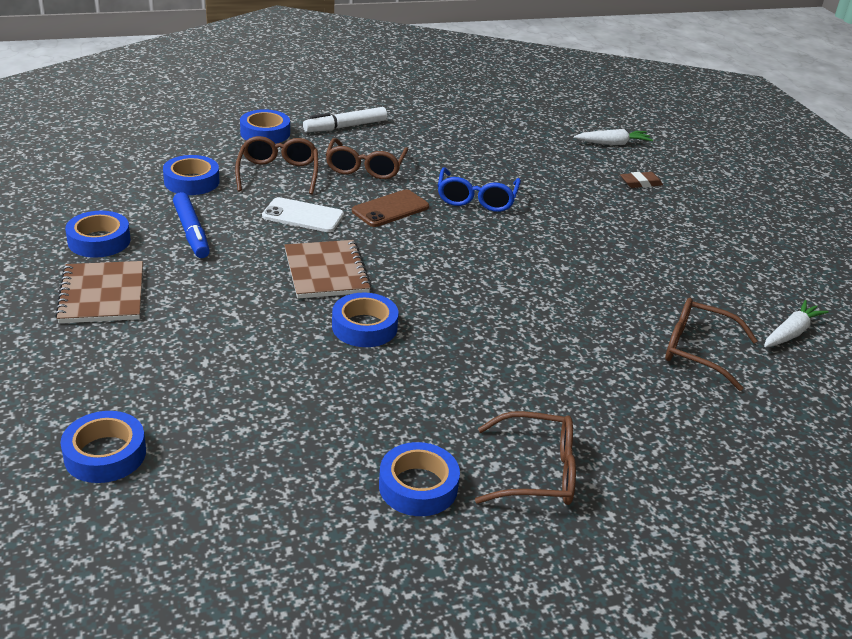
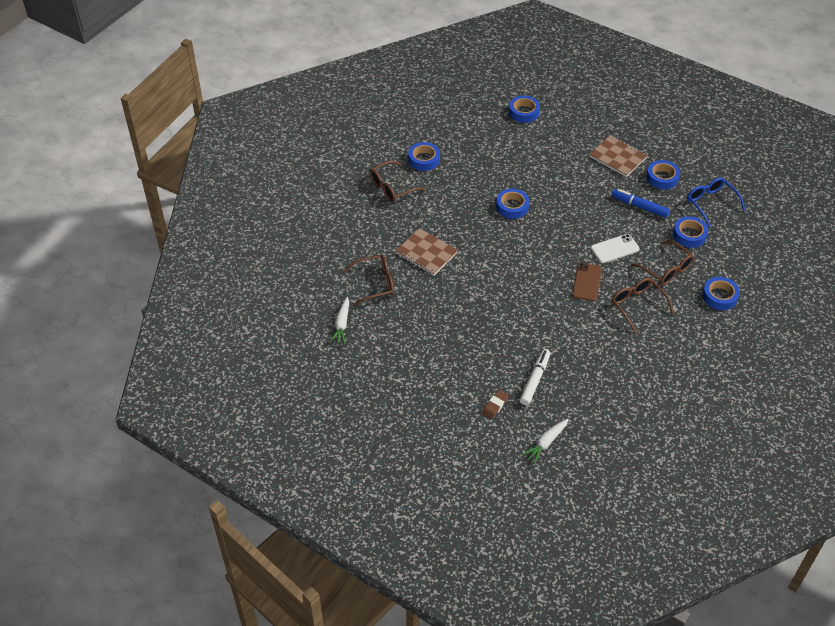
camera: 145 degrees right, 15 degrees up
(326, 271) = (561, 223): brown notebook -> brown notebook (426, 253)
(345, 127) = (695, 335): white marker -> white marker (535, 380)
(476, 199) = (559, 321): blue glasses -> blue glasses (711, 203)

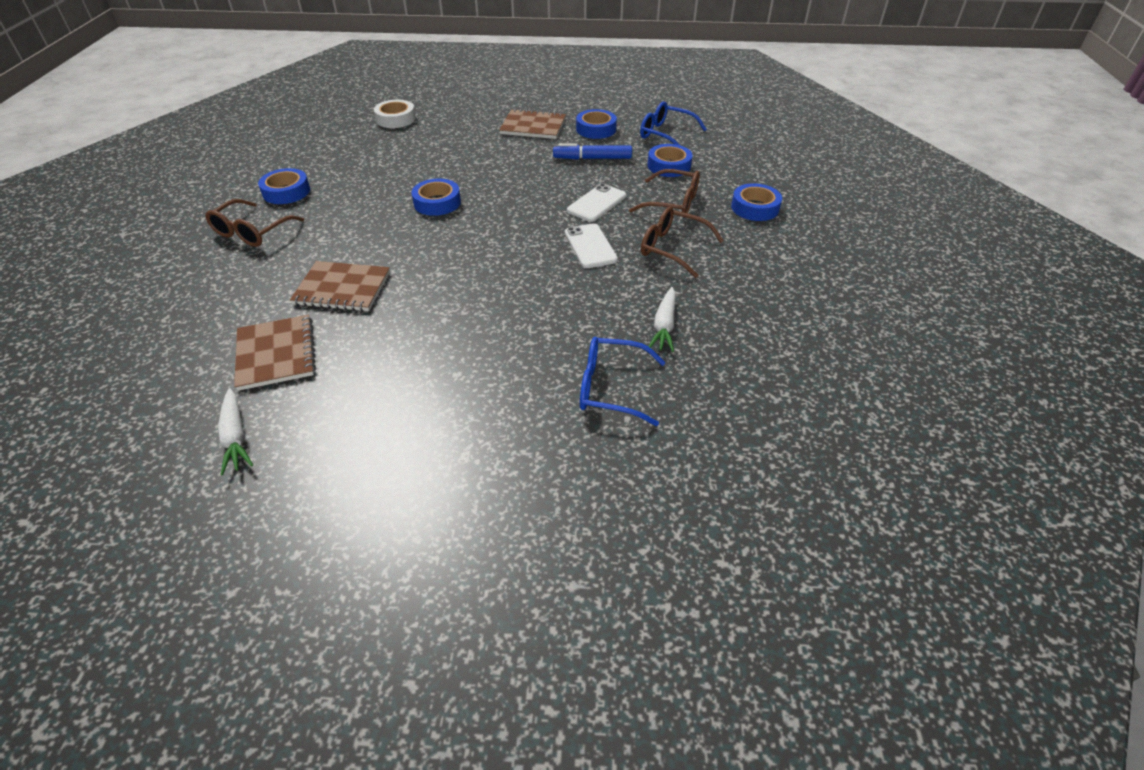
camera: 30 degrees left, 5 degrees down
(376, 283) = (276, 354): brown glasses -> brown notebook
(495, 406) = (576, 453): brown eraser -> none
(524, 112) = (395, 119): blue tape -> white tape
(535, 380) = (610, 388): white marker -> blue glasses
(546, 443) = (697, 474): white carrot -> white carrot (664, 326)
(587, 282) = (590, 246): brown phone -> white phone

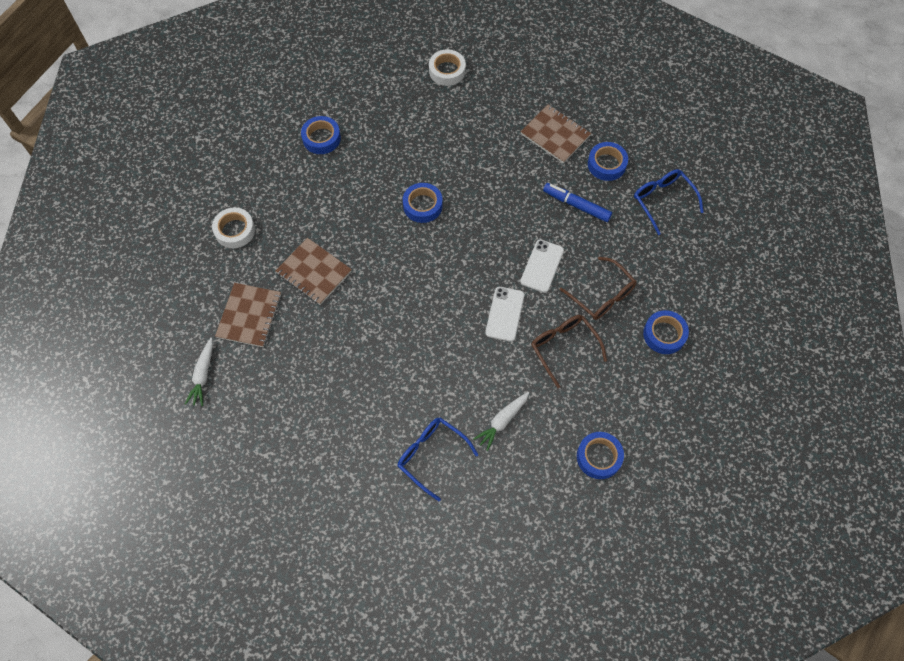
camera: 30 degrees right, 20 degrees up
(213, 289) = (235, 230): none -> white tape
(251, 232) = (280, 178): brown glasses -> none
(596, 203) = (542, 266): white phone -> white phone turned 45 degrees counterclockwise
(669, 166) = (633, 246): blue tape -> blue tape (599, 457)

